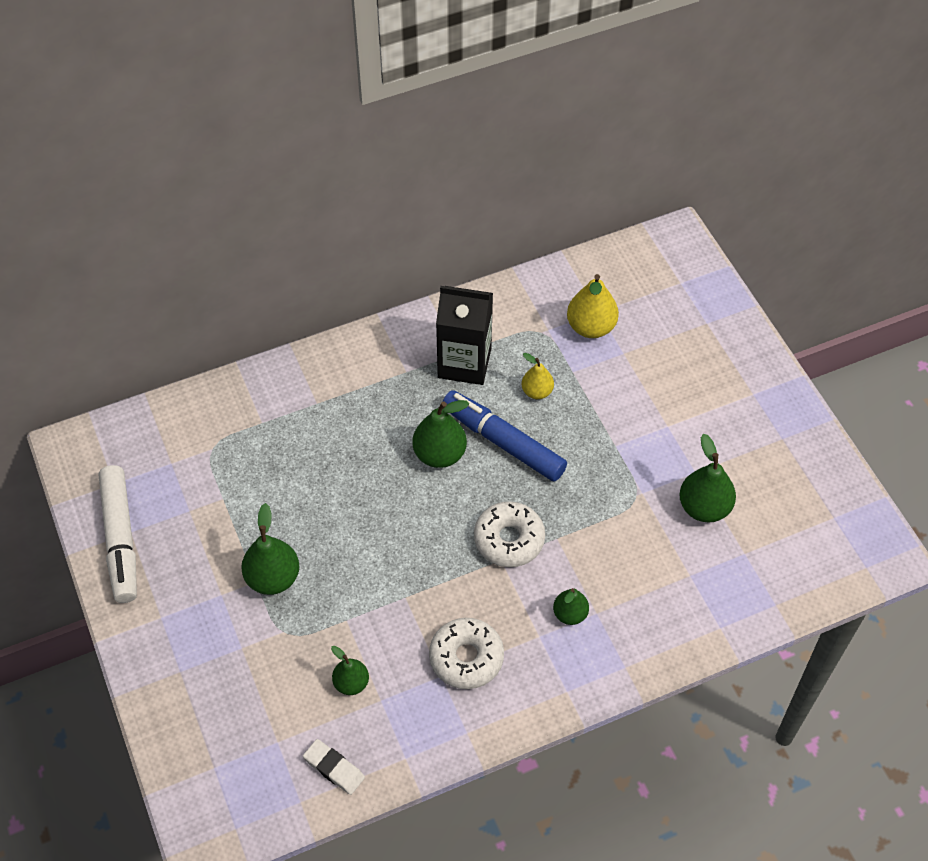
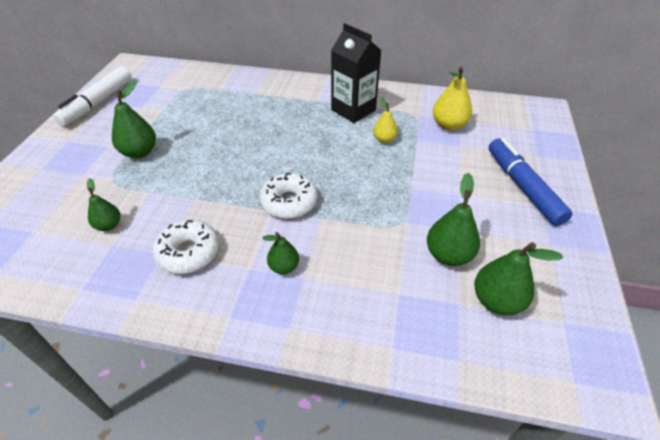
camera: 35 degrees right, 10 degrees down
(334, 768) = (37, 267): white eraser -> none
(440, 454) = (294, 142): green pear -> green pear (497, 301)
(503, 442) = (338, 153): blue marker -> blue marker (522, 187)

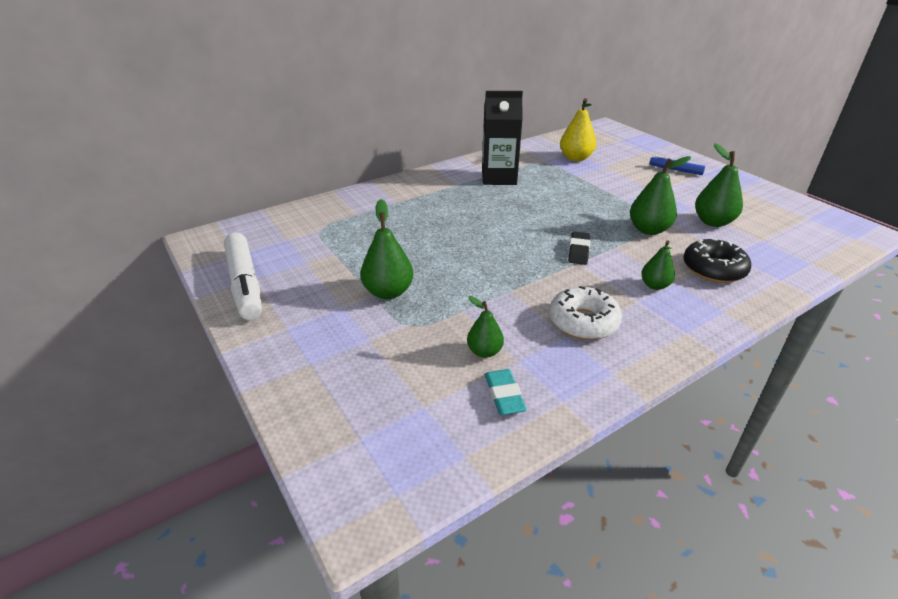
camera: 45 degrees left, 10 degrees down
(67, 258) = (504, 395): none -> turquoise eraser
(289, 202) = (578, 251): white donut -> black eraser
(355, 292) = (713, 269): none -> black donut
(384, 139) = (556, 184): yellow pear -> none
(497, 301) = (771, 227): green pear -> green pear (648, 229)
(522, 187) = (675, 170): blue marker -> blue marker, size x0.54

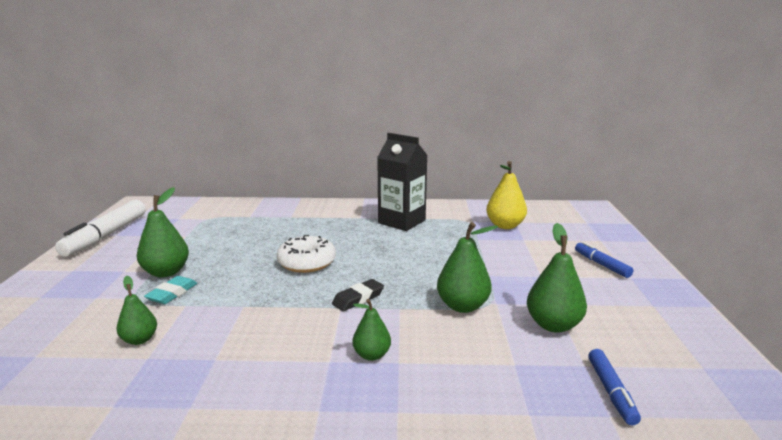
camera: 35 degrees right, 15 degrees down
(504, 395) = (88, 377): turquoise eraser -> turquoise eraser (172, 293)
(583, 322) = (249, 354): white donut -> white donut (307, 262)
(713, 269) = (464, 368): black donut -> none
(793, 250) = (611, 391): none -> blue marker

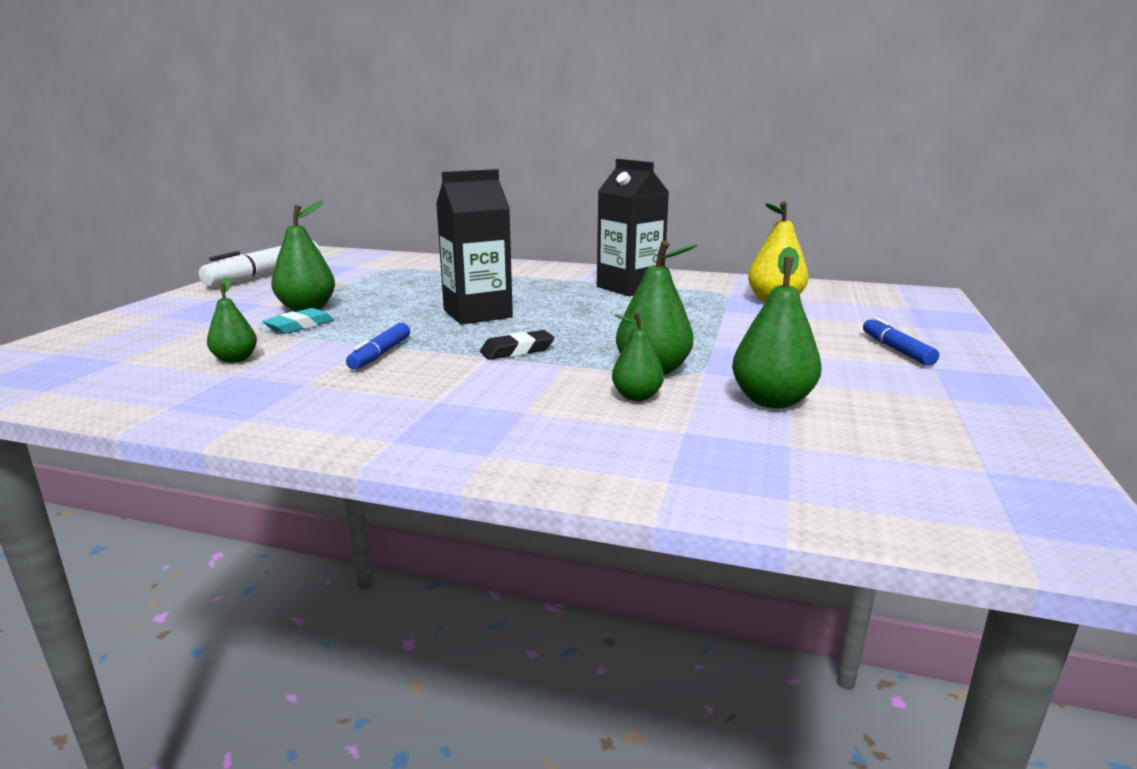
camera: 15 degrees right, 0 degrees up
(307, 262) = (477, 314): white donut -> black carton
(371, 355) = (495, 401): green pear -> green pear (636, 397)
(611, 391) = (810, 475): blue marker -> blue marker (380, 354)

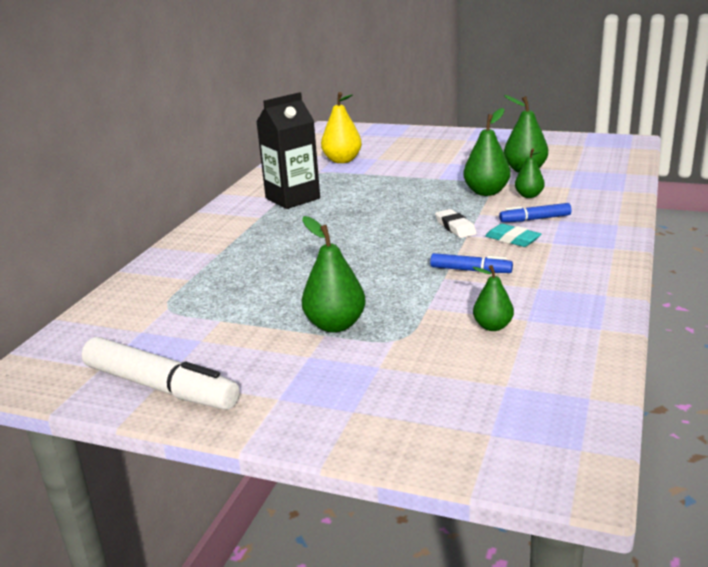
camera: 85 degrees left, 5 degrees up
(300, 326) = (396, 317): turquoise eraser -> turquoise eraser (512, 239)
(477, 314) = (363, 246): black carton -> none
(517, 350) = (455, 227): black eraser -> white eraser
(896, 350) = (442, 143): blue marker -> blue marker (535, 219)

